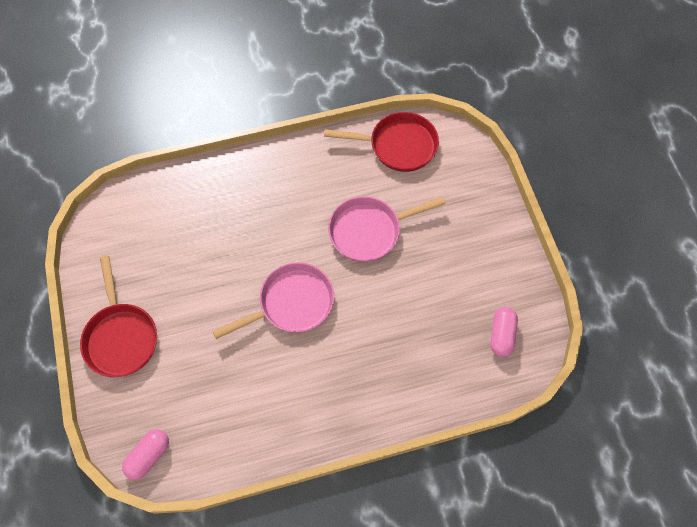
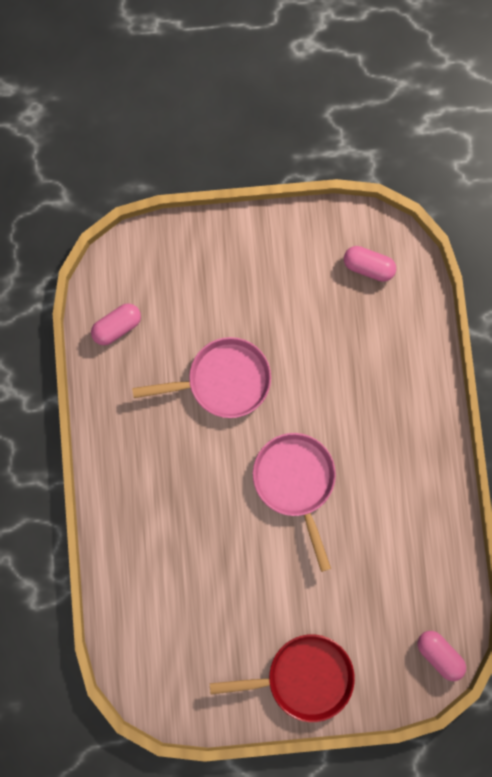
camera: 80 degrees left, 15 degrees up
(370, 231) = (223, 380): pink pan -> pink pan turned 90 degrees counterclockwise
(398, 146) = (117, 327): red pan -> pink capsule

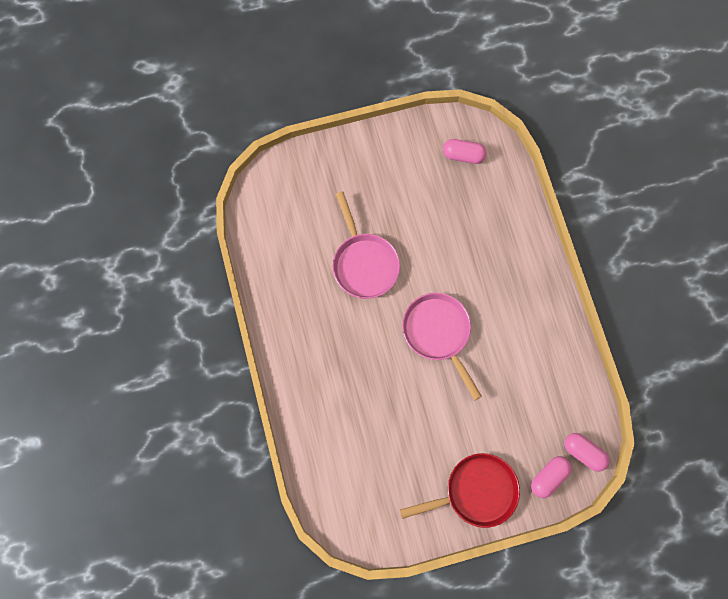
camera: 10 degrees left, 5 degrees down
(117, 327) = (271, 235): pink capsule -> pink capsule (548, 477)
(223, 380) = (364, 263): pink pan -> pink pan turned 90 degrees clockwise

